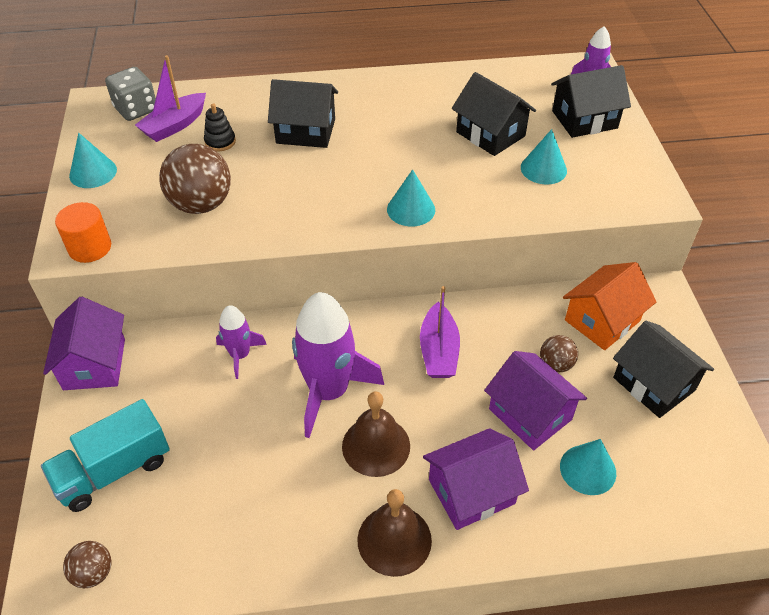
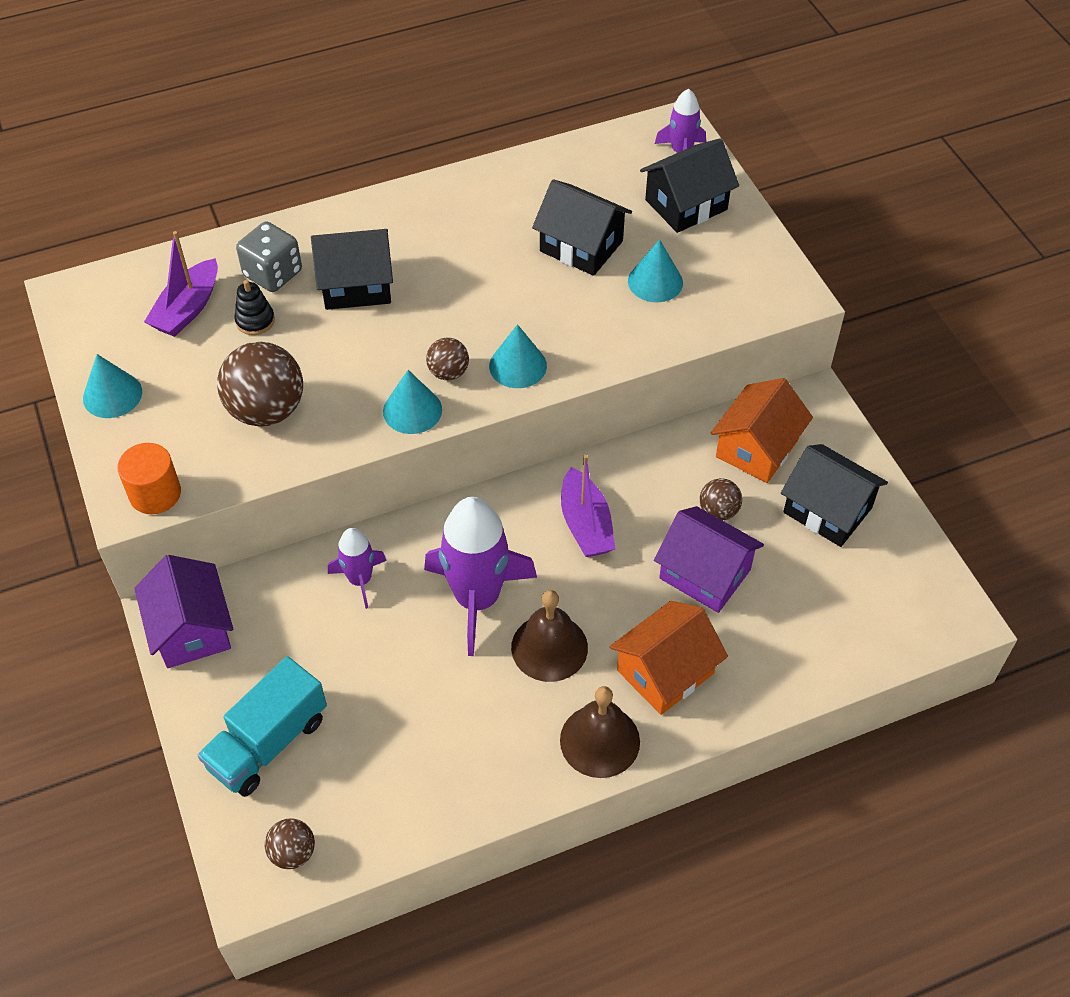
camera: 15 degrees left, 5 degrees up
(136, 109) = (127, 295): grey dice -> grey dice (273, 274)
(353, 204) = (448, 372): none -> brown ball
(471, 491) = (665, 672): purple house -> orange house
(588, 469) = (779, 620): turquoise cone -> turquoise cone (412, 410)

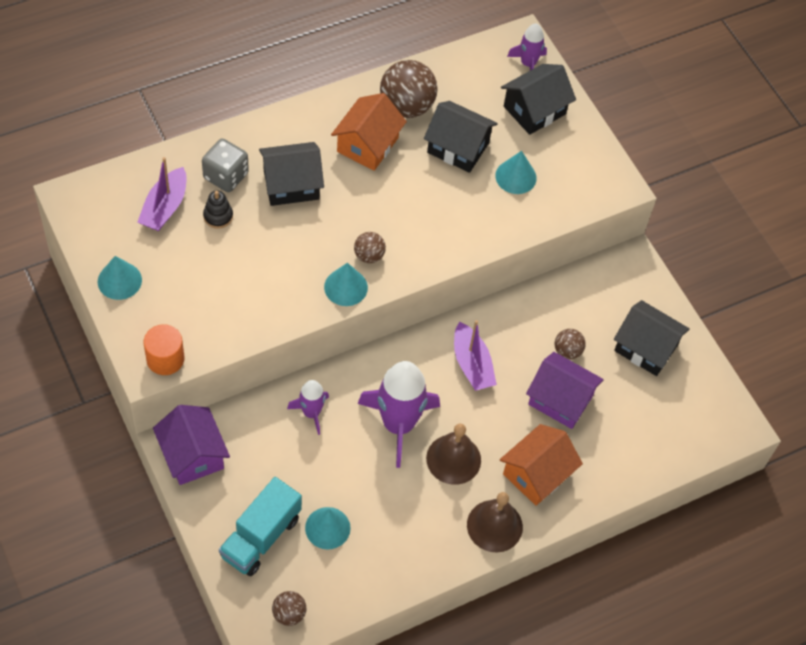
camera: 10 degrees left, 5 degrees up
(266, 410) = (237, 290): brown ball -> brown ball (406, 106)
(518, 366) = (419, 249): turquoise cone -> turquoise cone (327, 528)
(757, 448) = (593, 300): orange house -> orange house (367, 145)

